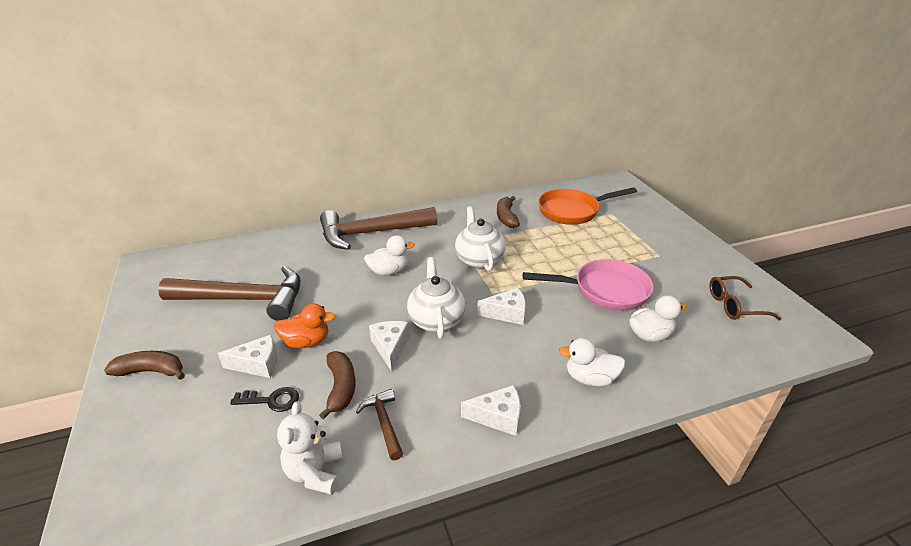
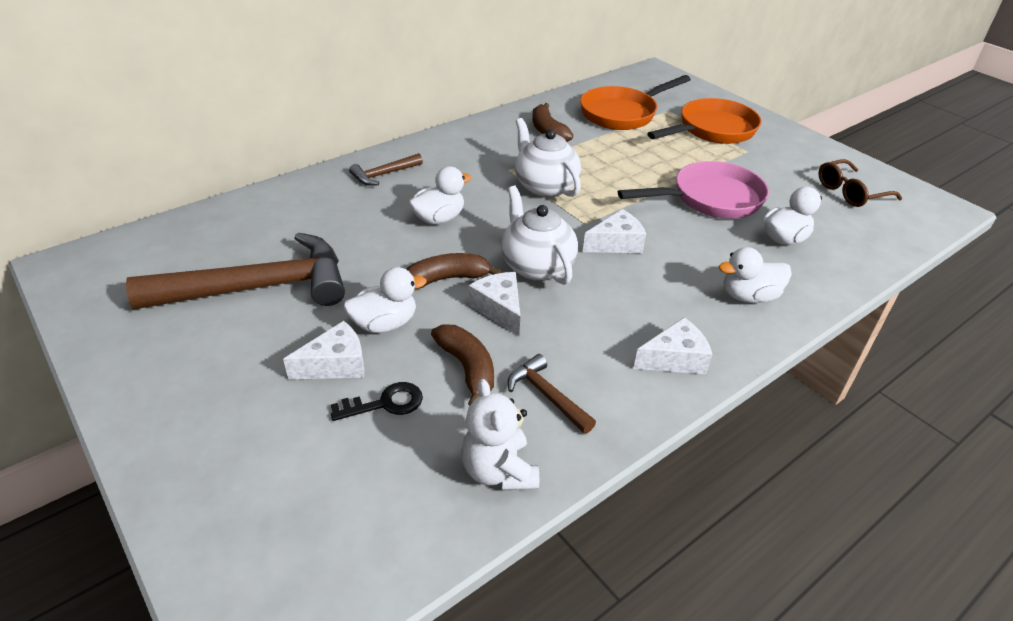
camera: 20 degrees left, 5 degrees up
(151, 371) = (182, 406): brown banana -> brown banana (447, 279)
(306, 342) = (385, 324): orange duck -> white duck
(371, 233) = (384, 174): brown hammer -> brown hammer, size x0.45
(639, 234) = (712, 130): none -> orange pan

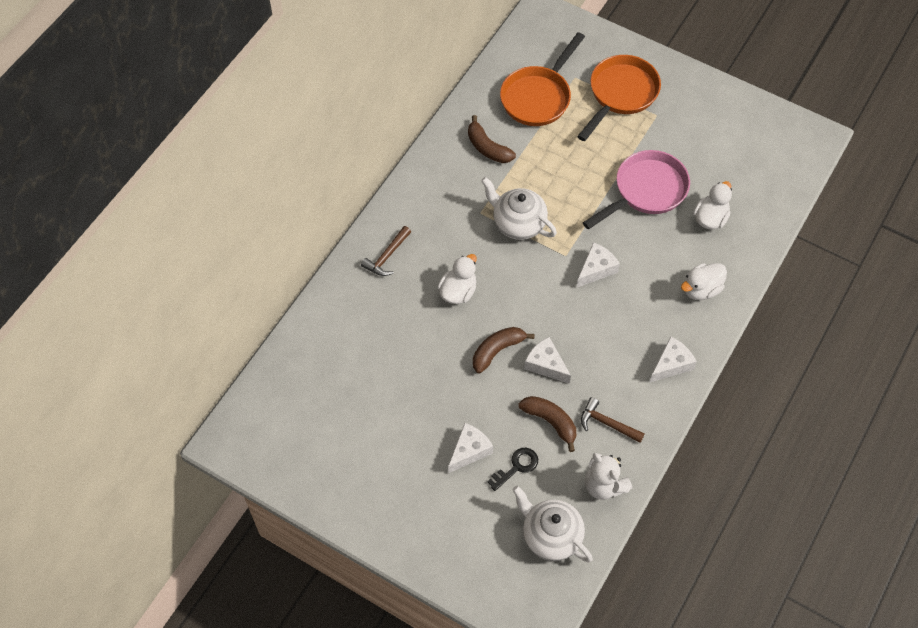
camera: 20 degrees left, 20 degrees up
(259, 288) = (376, 409): brown hammer -> none
(385, 324) = (479, 406): white duck -> none
(536, 266) = (551, 315): white teapot -> white teapot (550, 536)
(850, 192) = (746, 142): brown glasses -> none

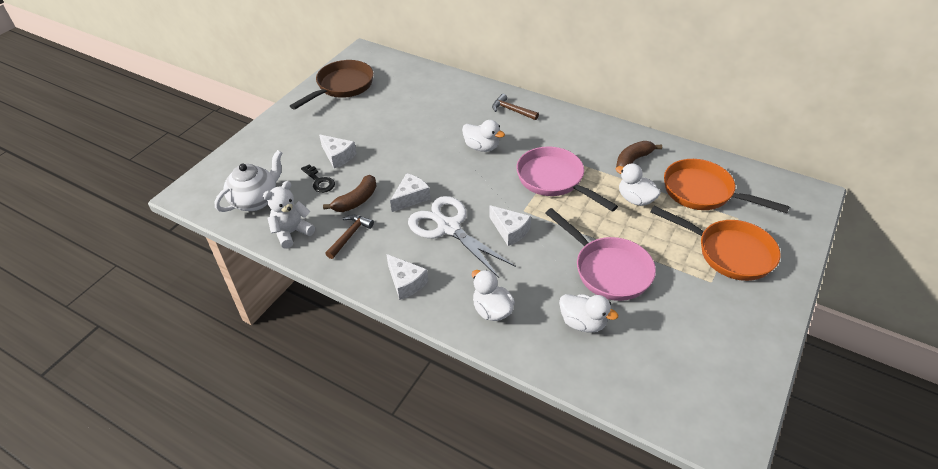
camera: 90 degrees right, 15 degrees down
(314, 462) = (342, 86): none -> brown pan
(497, 350) = (425, 169): brown banana -> none
(518, 223) = (554, 180): white teapot -> pink pan
(548, 155) = (635, 199): none -> white duck
(593, 326) = (449, 228): none -> white scissors

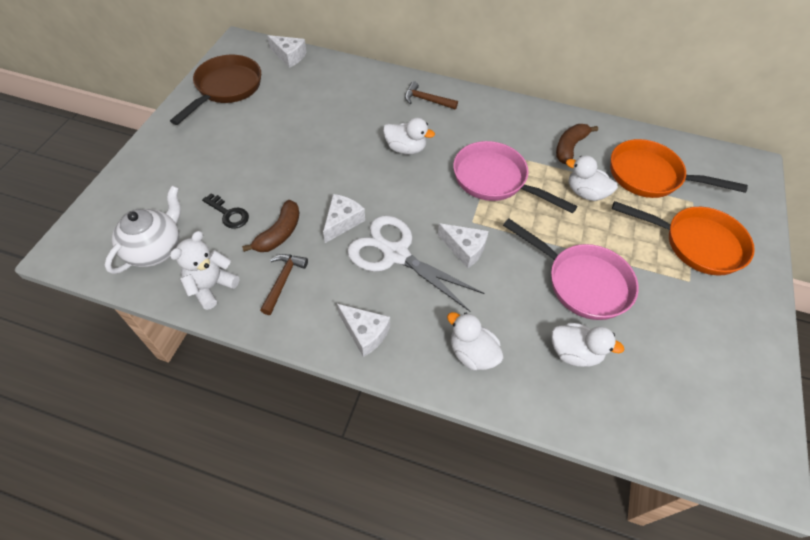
camera: 15 degrees left, 10 degrees up
(338, 156) = (243, 178): white cheese -> white cheese (289, 56)

